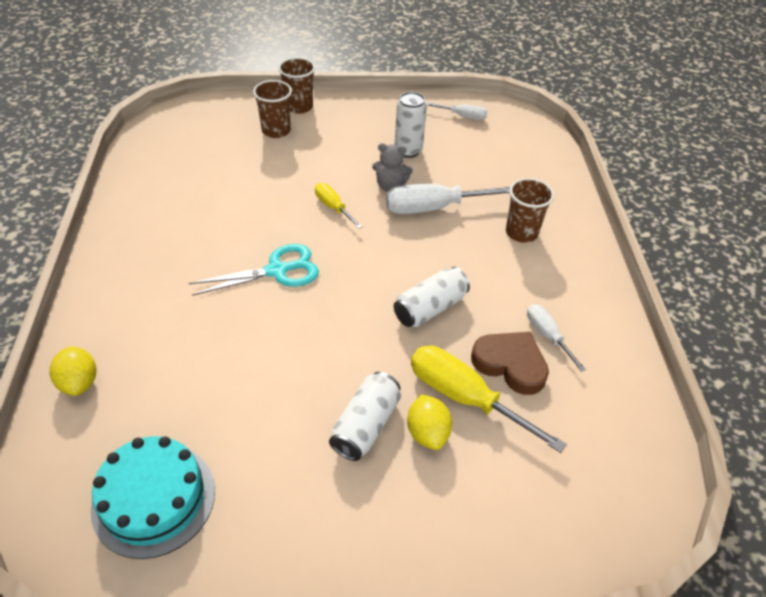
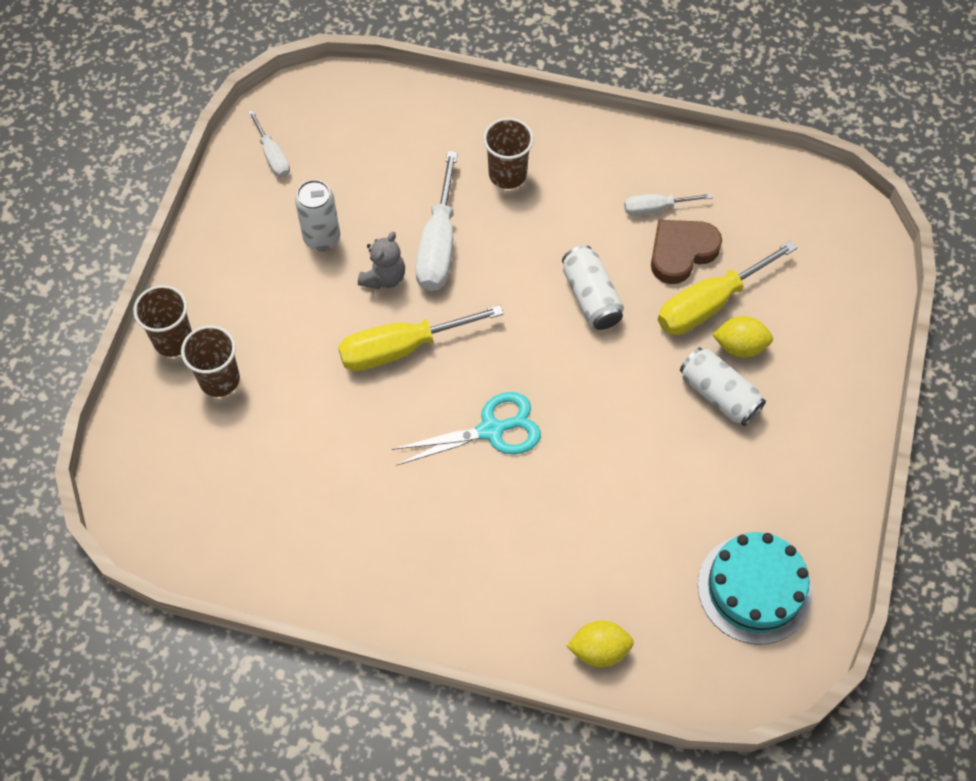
camera: 70 degrees left, 15 degrees up
(277, 271) = (491, 430): turquoise scissors -> turquoise scissors turned 75 degrees clockwise
(333, 207) = (402, 348): yellow screwdriver -> yellow screwdriver, size x1.80
(462, 116) = (273, 156): white screwdriver -> white screwdriver turned 120 degrees clockwise

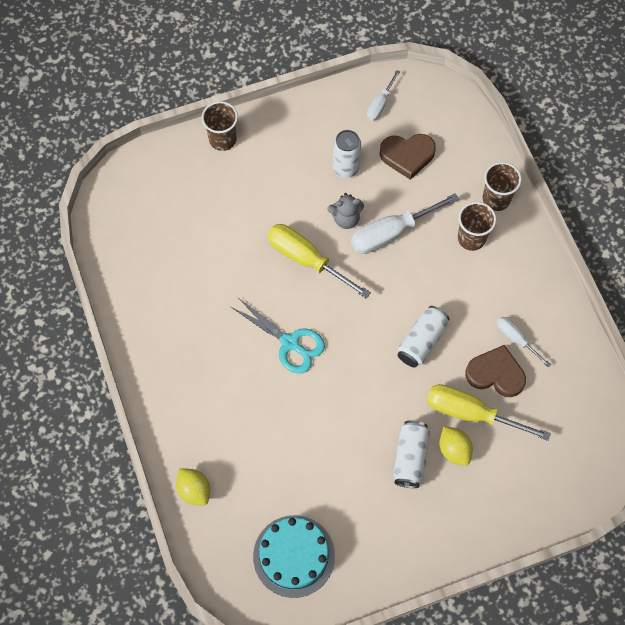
camera: 55 degrees right, 5 degrees up
(219, 379) = (216, 180): brown cup -> brown cup (496, 199)
(359, 171) = (407, 156): none -> brown heart

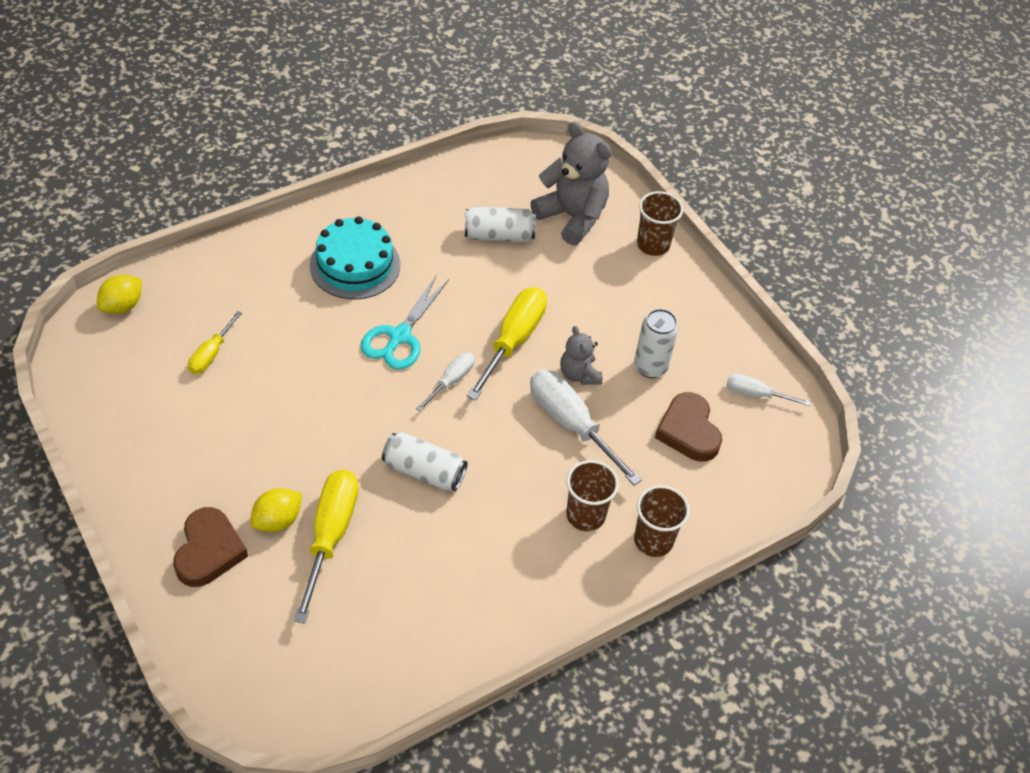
camera: 75 degrees right, 15 degrees down
(182, 193) = (572, 217): none -> grey teddy bear
(194, 490) = (209, 271): yellow lemon -> yellow lemon (122, 306)
(287, 492) = (211, 354): none -> yellow screwdriver
(294, 556) = (133, 369): turquoise cake -> turquoise cake (355, 265)
(410, 457) = (263, 473): white can -> white can (499, 235)
(495, 374) = (390, 560): brown heart -> brown heart (209, 551)
(516, 339) = (445, 581): white screwdriver -> white screwdriver (451, 381)

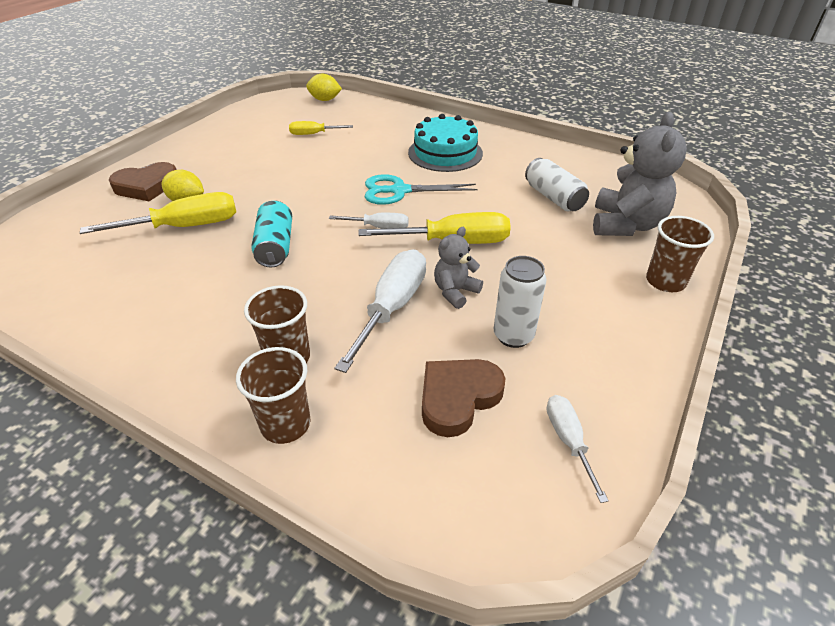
camera: 65 degrees right, 10 degrees down
(424, 471) = (275, 246): white can -> turquoise can

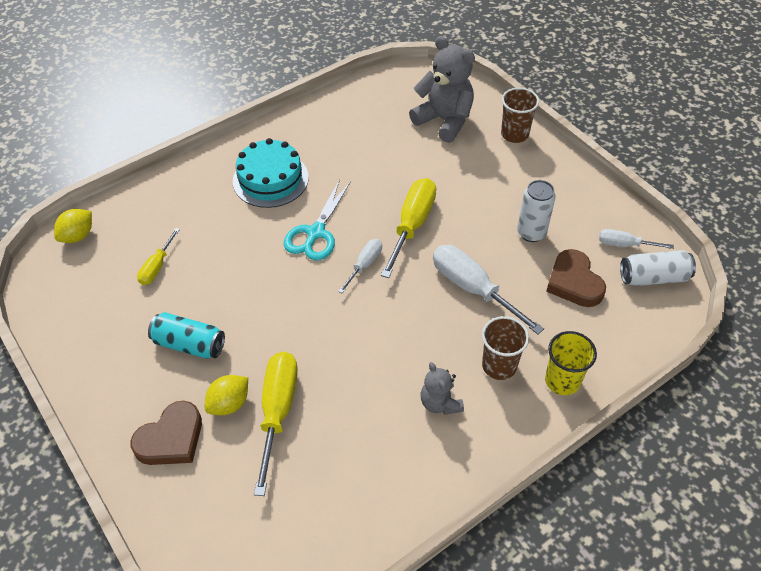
camera: 65 degrees left, 10 degrees up
(147, 186) = (171, 439): brown heart -> brown heart turned 45 degrees clockwise
(275, 246) = (352, 344): turquoise can -> turquoise can (189, 344)
(285, 424) = (562, 380): brown cup -> yellow cup
(455, 292) = (472, 246): grey teddy bear -> grey teddy bear (440, 403)
(553, 197) = (386, 142): white can -> white can (653, 277)

